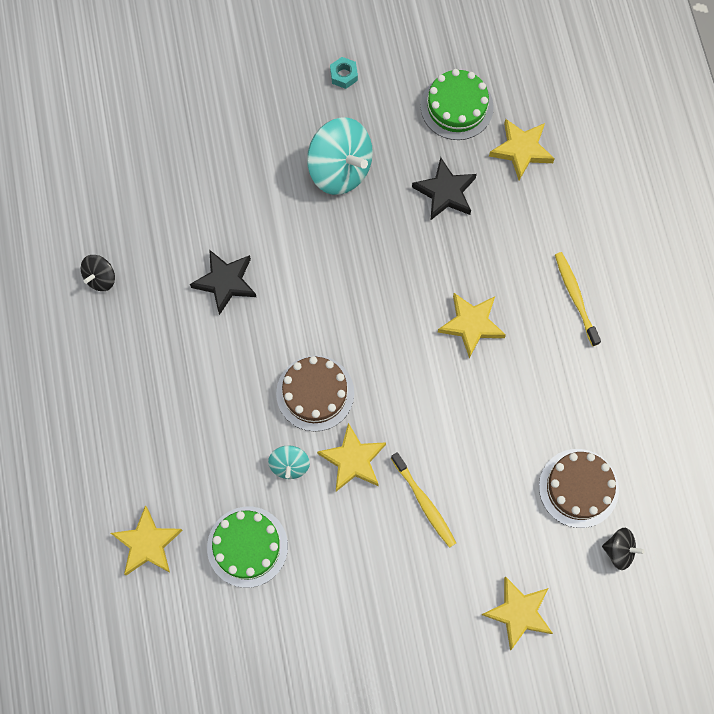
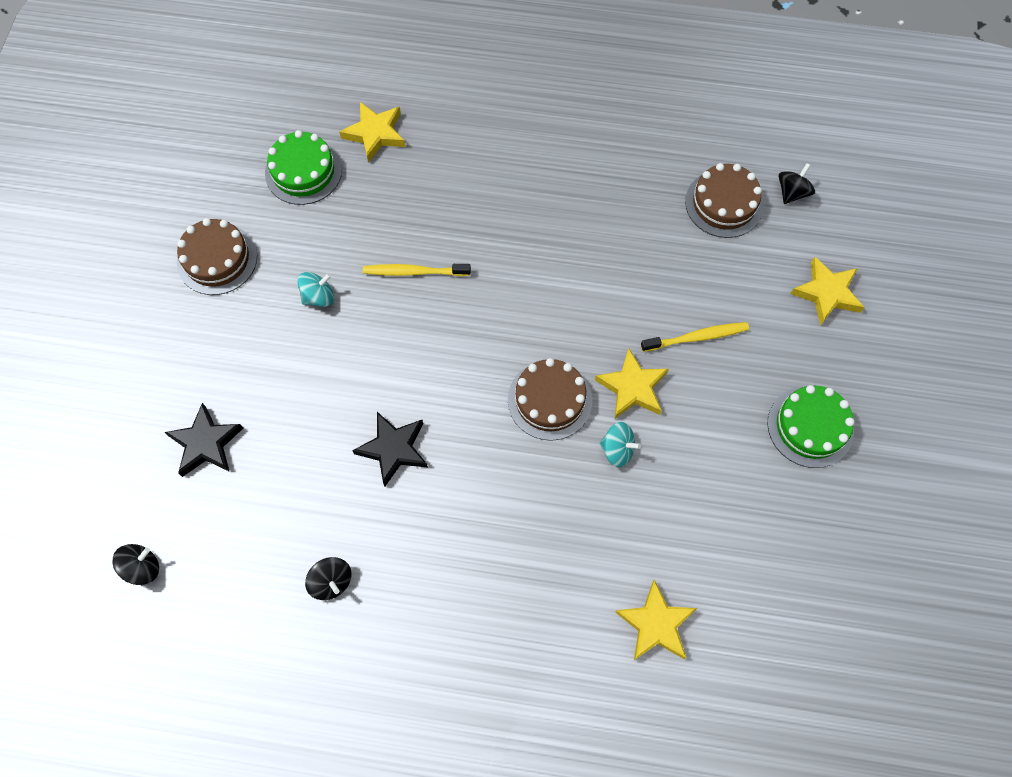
camera: 70 degrees left, 5 degrees down
(67, 138) = (142, 567): none -> black spinning top
(247, 546) = (690, 520): green cake -> green cake (810, 426)
(340, 169) = (318, 297): turquoise spinning top -> turquoise spinning top, size x0.50
(344, 75) = (217, 259): turquoise nut -> brown cake
(445, 192) = (388, 212): black star -> black star (206, 443)
(471, 324) = (533, 236): yellow star -> none
(575, 297) = (541, 142): yellow toothbrush -> yellow toothbrush (414, 272)

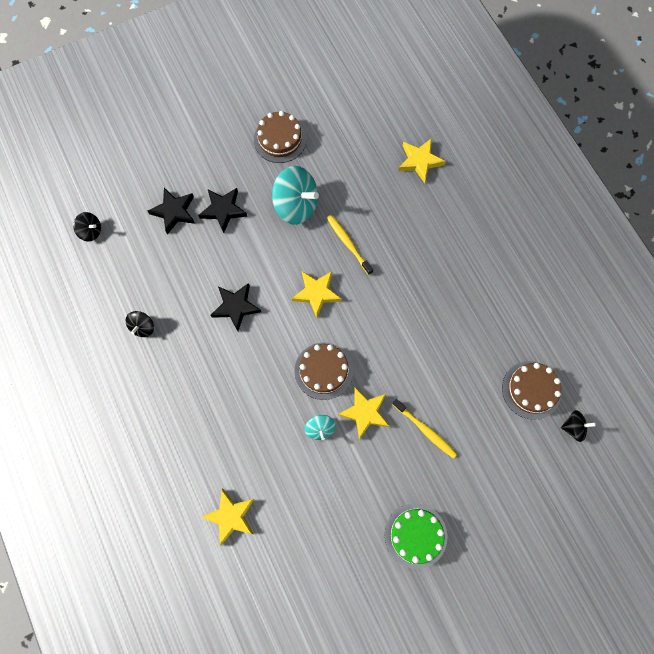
camera: 55 degrees right, 5 degrees up
(254, 383) = (223, 210): none -> black star
(303, 171) = (366, 142): green cake -> none
(318, 297) = (296, 205): turquoise spinning top -> turquoise spinning top, size x1.98
(827, 293) = (516, 492): yellow star -> yellow star (316, 293)

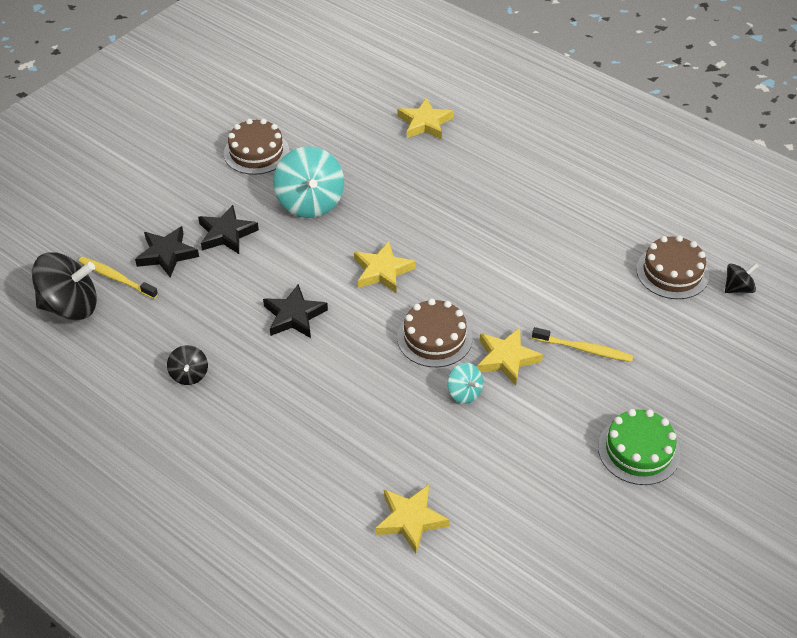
camera: 25 degrees left, 25 degrees down
(91, 231) = (70, 306): black spinning top -> black spinning top, size x1.98
(296, 205) = (310, 202): turquoise spinning top -> turquoise spinning top turned 75 degrees clockwise
(348, 244) = (391, 216): yellow toothbrush -> yellow toothbrush (116, 278)

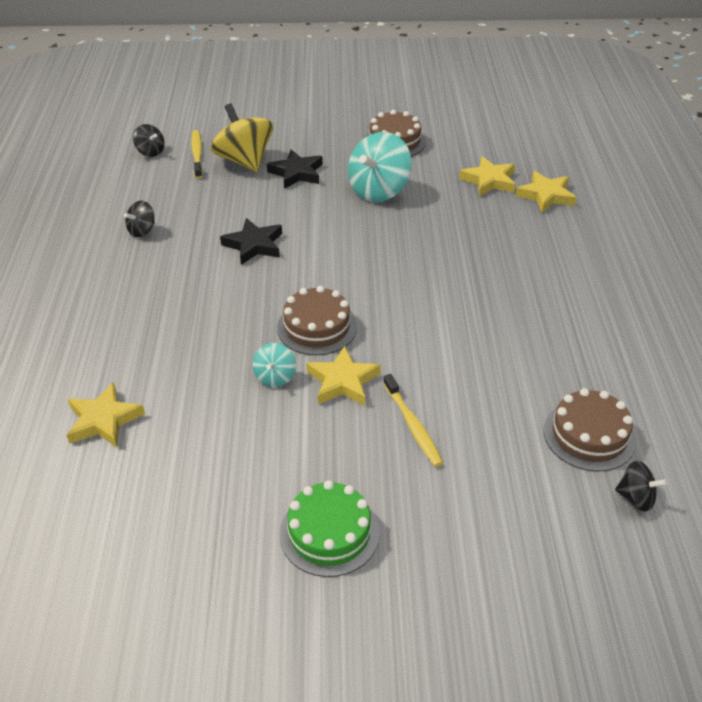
camera: 50 degrees right, 5 degrees down
(70, 306) = (150, 152): black spinning top -> black spinning top, size x0.50
(167, 254) = (244, 161): black star -> yellow spinning top
(382, 271) = (354, 261): yellow star -> yellow star (489, 180)

